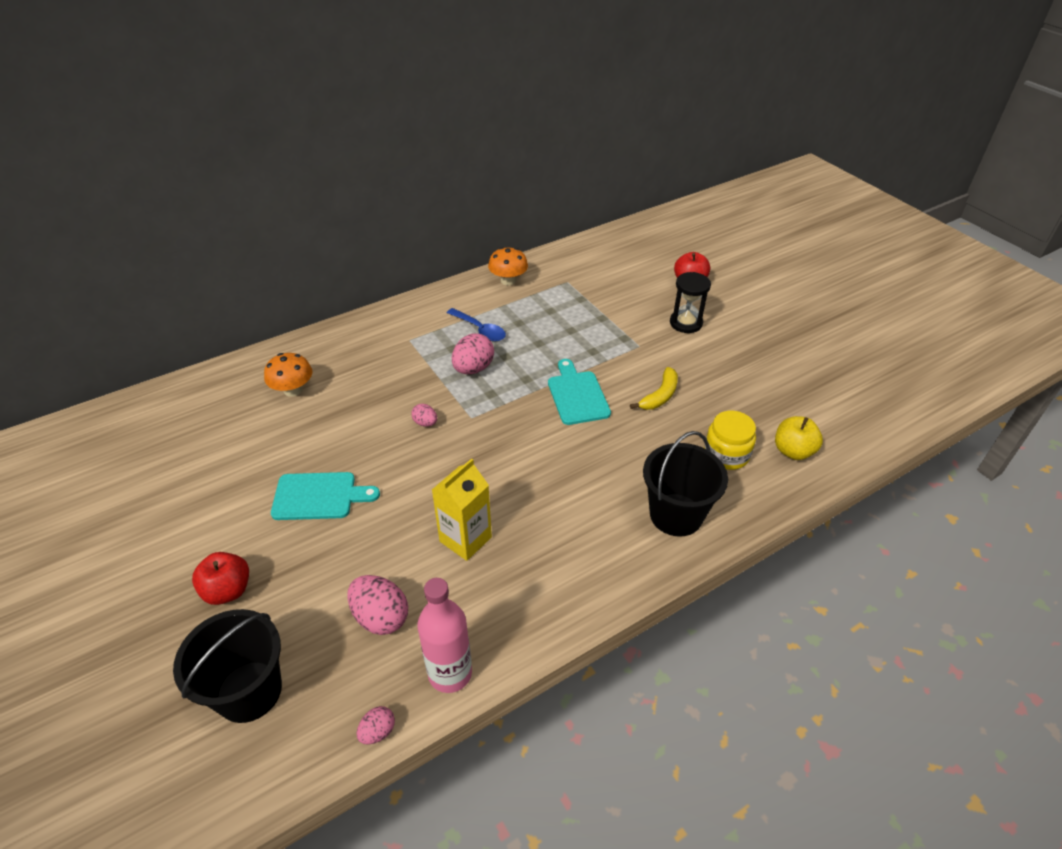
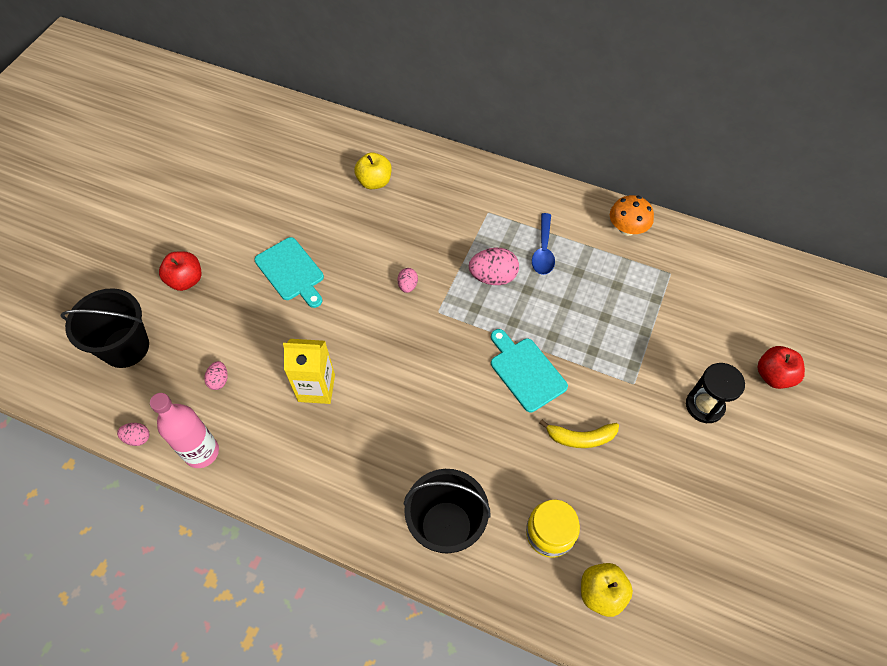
camera: 55 degrees right, 15 degrees up
(293, 390) = (374, 182): orange mushroom -> yellow apple
(381, 617) = (219, 380): pink egg -> pink egg, size x0.54
(577, 395) = (526, 371): turquoise cutting board -> turquoise cutting board turned 75 degrees counterclockwise

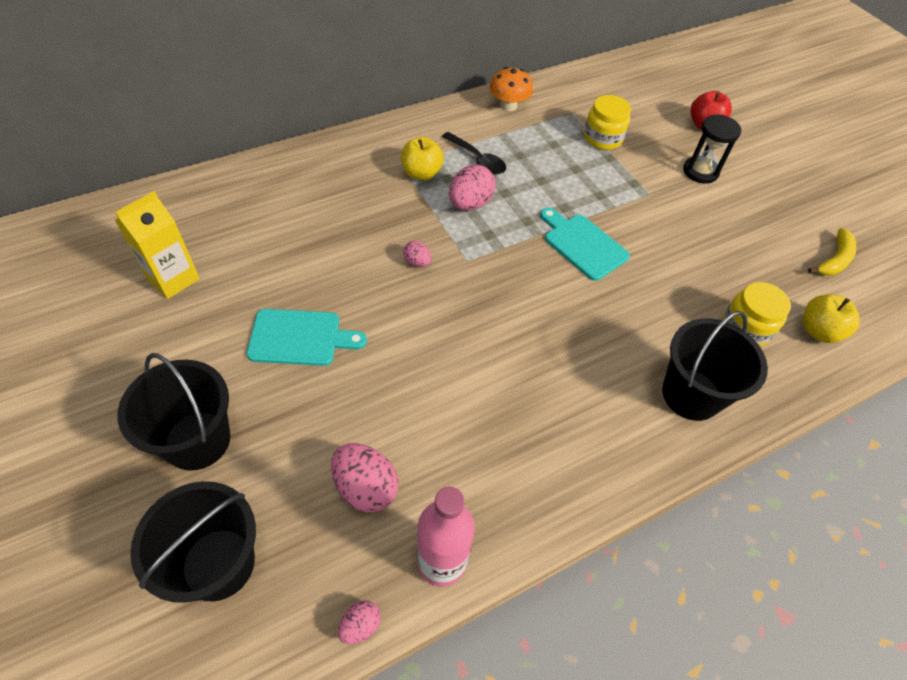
camera: 55 degrees left, 5 degrees down
(186, 280) = (197, 440): red apple -> black bucket
(219, 380) = (365, 487): pink egg -> pink egg, size x1.85
(316, 388) = (460, 403): yellow carton -> yellow carton (173, 279)
(374, 182) = (274, 211): yellow apple -> yellow apple (421, 173)
(526, 371) = (583, 244): turquoise cutting board -> turquoise cutting board turned 45 degrees clockwise
(543, 251) = (477, 159): blue spoon -> black spoon
(580, 438) = (672, 253): yellow banana -> yellow banana (834, 260)
(664, 312) = (603, 138): none -> yellow jar

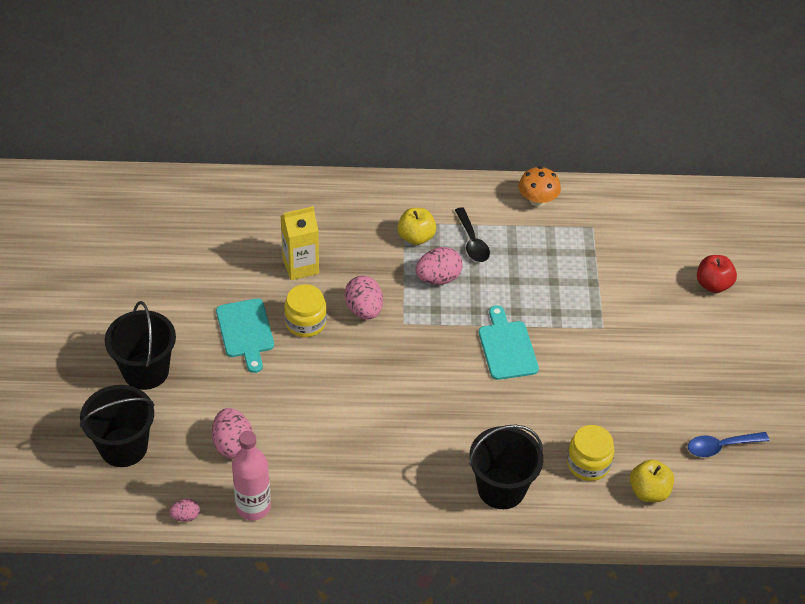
camera: 30 degrees right, 5 degrees down
(173, 279) = (182, 254): yellow carton -> yellow carton (300, 266)
(300, 338) = (245, 331): turquoise cutting board -> turquoise cutting board turned 45 degrees clockwise
(417, 262) = (364, 310): pink egg -> pink egg, size x1.85
(603, 138) = (601, 262): yellow jar -> yellow jar (305, 322)
(700, 171) = (668, 326): black hourglass -> none
(834, 260) = (720, 446): yellow banana -> blue spoon

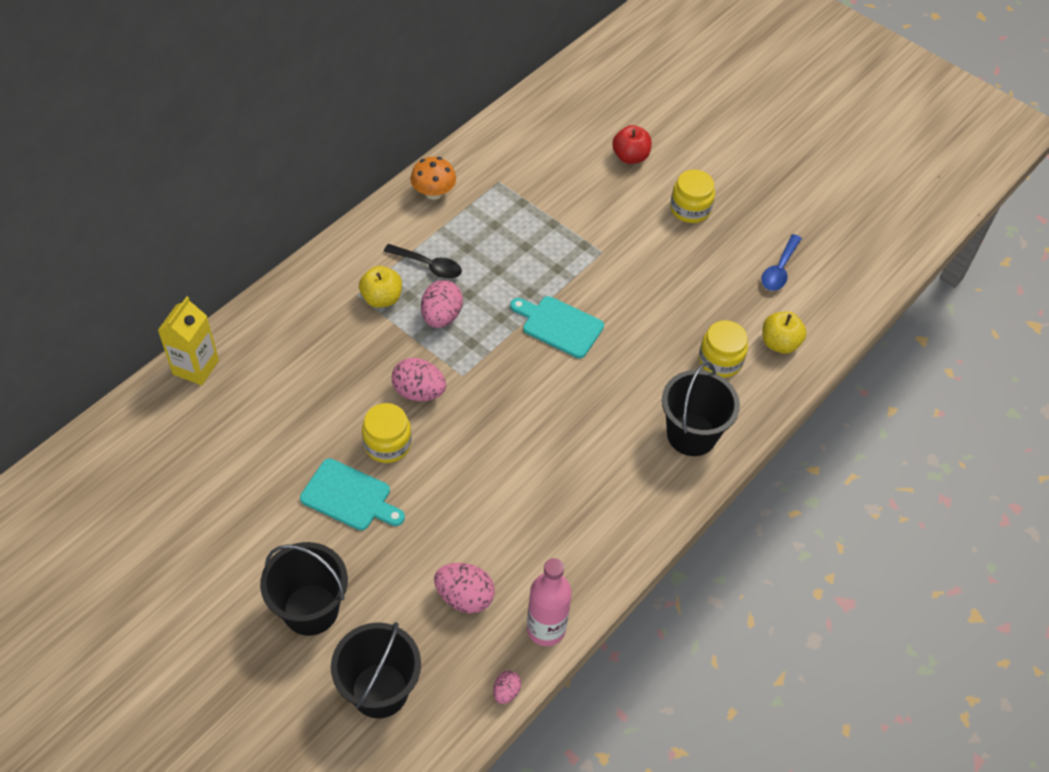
camera: 50 degrees left, 5 degrees up
(300, 266) = (322, 402): yellow carton -> yellow carton (196, 367)
(709, 353) = (690, 209): none -> yellow jar

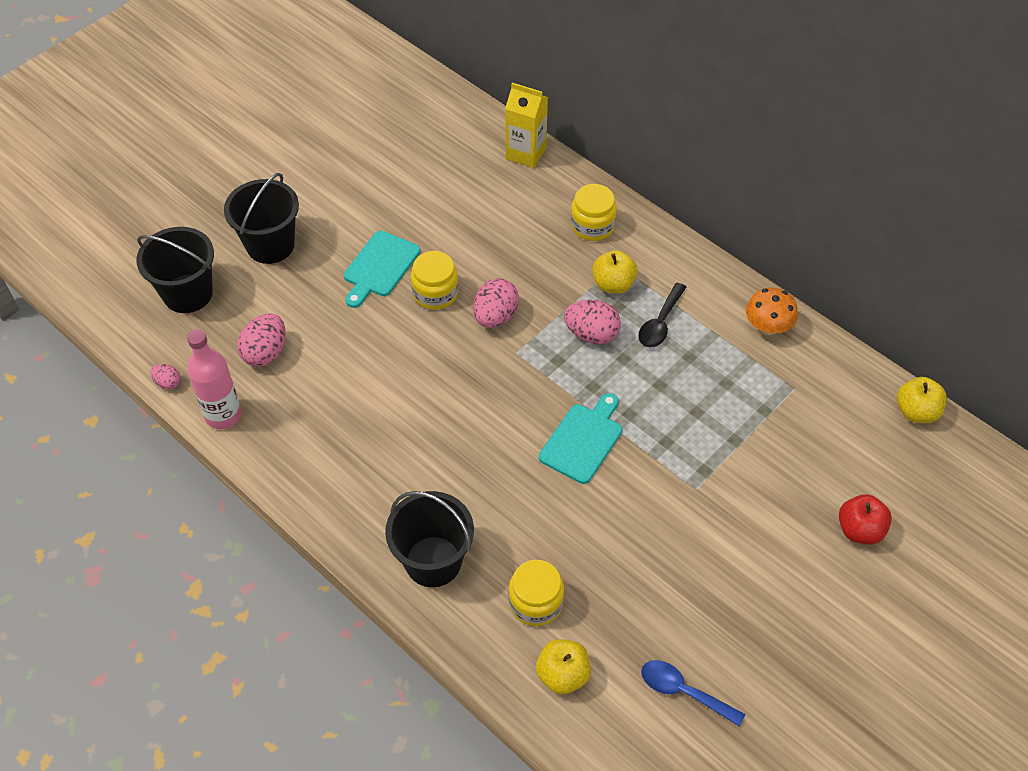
camera: 95 degrees right, 0 degrees up
(520, 112) = (916, 412): none -> yellow apple
(690, 209) = (777, 593): yellow jar -> yellow jar (592, 226)

